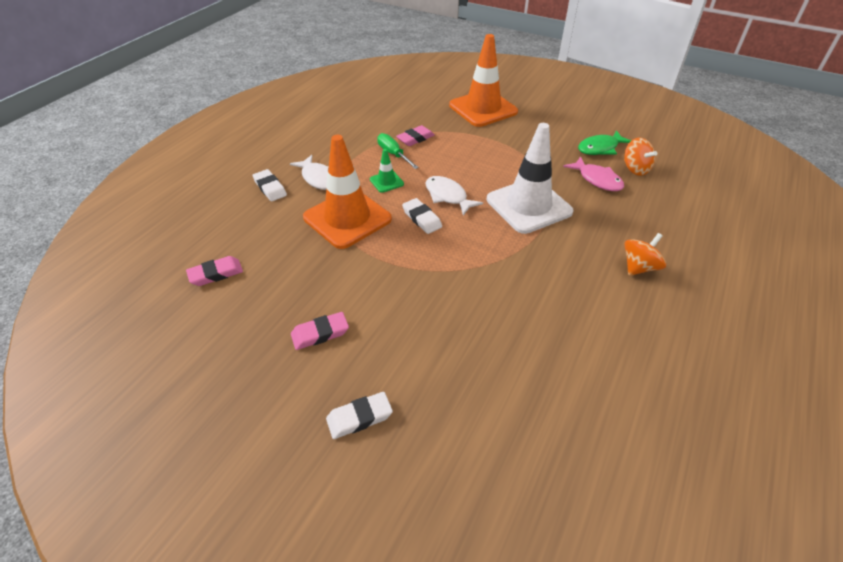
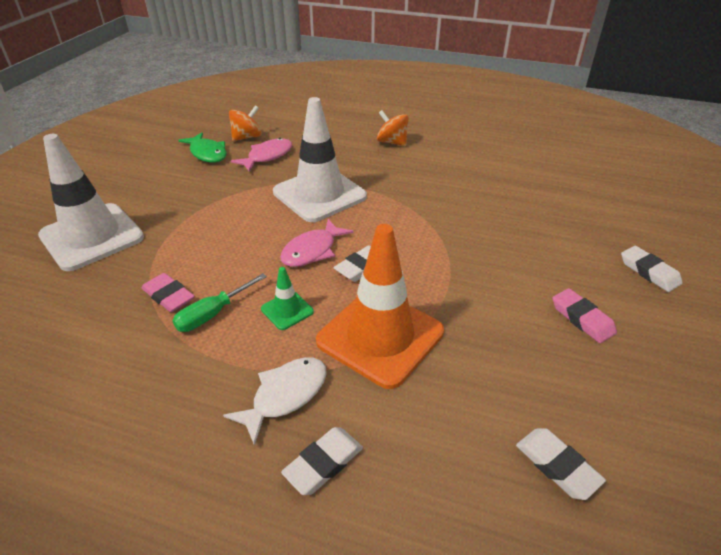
camera: 100 degrees left, 5 degrees down
(216, 274) = (557, 466): pink eraser -> white eraser
(448, 196) = (312, 251): white fish -> pink fish
(483, 109) = (92, 237): orange traffic cone -> white traffic cone

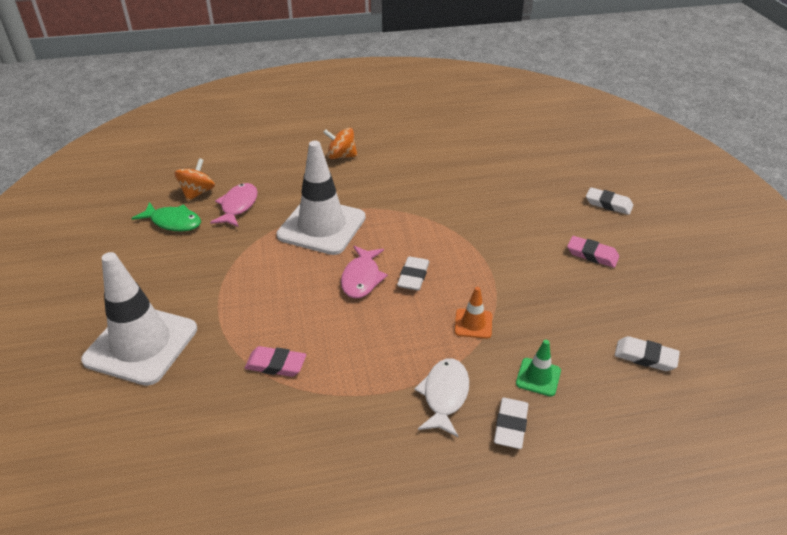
camera: 30 degrees left, 0 degrees up
(212, 314) = (329, 363): green screwdriver -> none
(287, 310) = (387, 334): green traffic cone -> green traffic cone (538, 377)
(380, 336) = (473, 324): orange traffic cone -> orange traffic cone, size x0.43

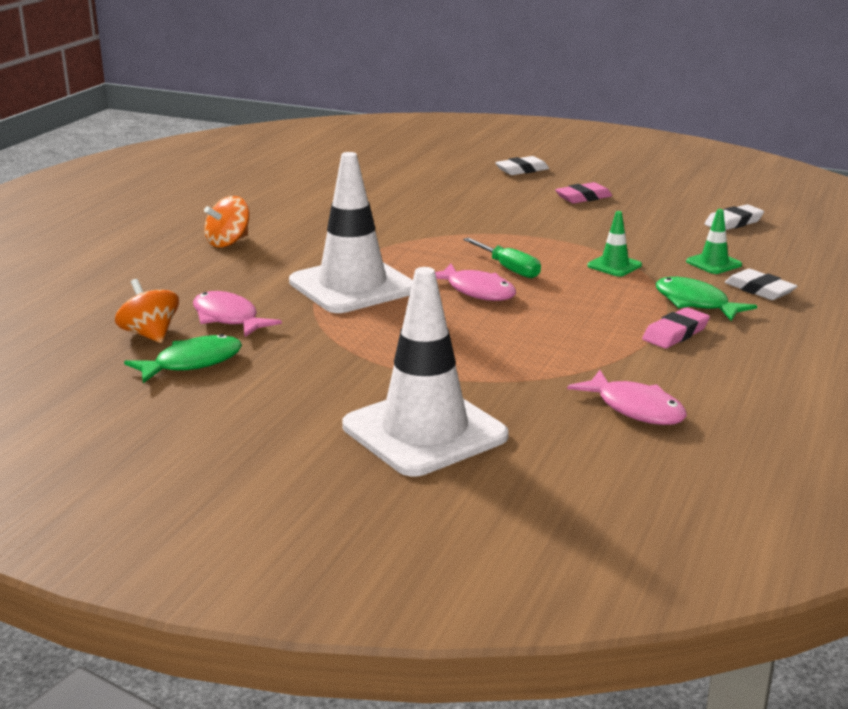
camera: 55 degrees left, 15 degrees down
(232, 430) = (635, 408): none -> pink fish
(276, 364) = (560, 364): pink eraser -> pink eraser (675, 333)
(413, 276) = (509, 269): white eraser -> green screwdriver
(444, 395) = (695, 303): white fish -> green fish
(473, 324) = (614, 265): orange traffic cone -> green traffic cone

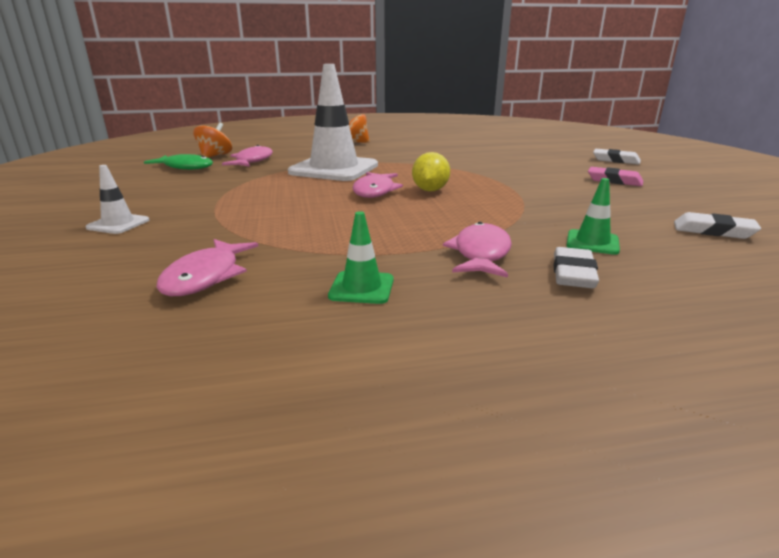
camera: 55 degrees right, 0 degrees up
(424, 431) = (118, 224): white traffic cone -> white traffic cone, size x0.43
(509, 269) = (430, 190): green screwdriver -> yellow lemon
(614, 265) = (502, 213): green traffic cone -> green traffic cone (361, 288)
(675, 333) = (395, 260): pink eraser -> none
(695, 303) = (481, 254): green fish -> pink fish

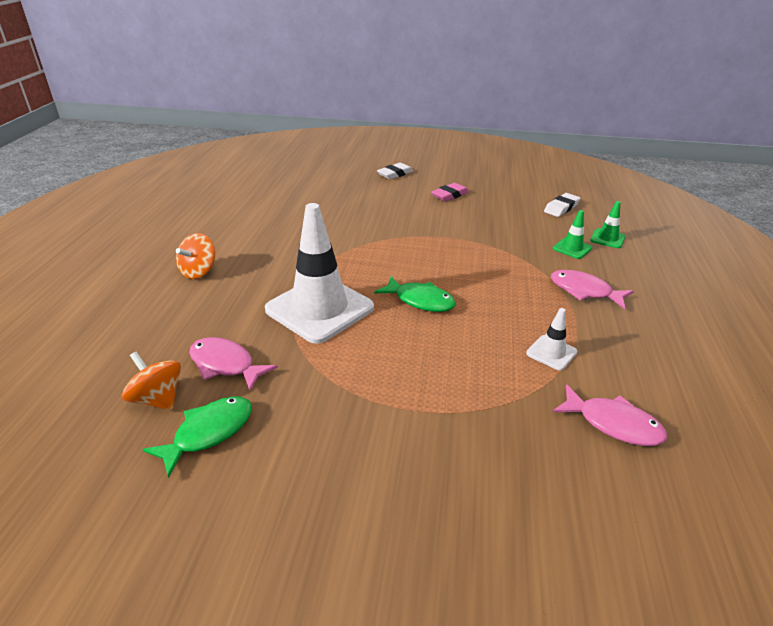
camera: 70 degrees left, 10 degrees up
(118, 224) = (458, 492): white traffic cone -> white traffic cone (551, 353)
(361, 288) = (636, 350): green traffic cone -> green traffic cone (607, 238)
(375, 191) = (420, 300): pink fish -> green fish
(430, 190) = (433, 273): yellow lemon -> none
(573, 273) = (618, 271): white eraser -> none

